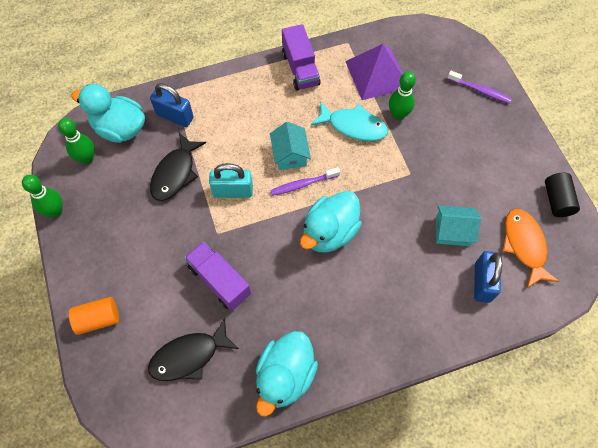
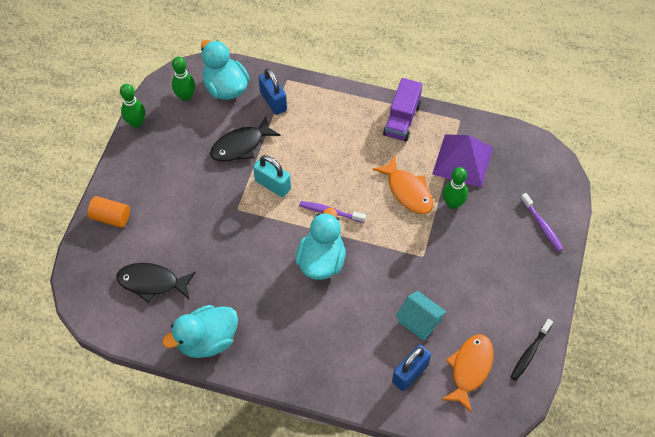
camera: 35 degrees right, 5 degrees down
(219, 281) = (212, 244): purple truck -> none
(290, 154) = (338, 183): turquoise house -> none
(329, 232) = (321, 261): turquoise duck -> turquoise duck turned 120 degrees clockwise
(353, 126) = (408, 191): turquoise fish -> orange fish
(557, 200) = (529, 353): black cylinder -> black toothbrush

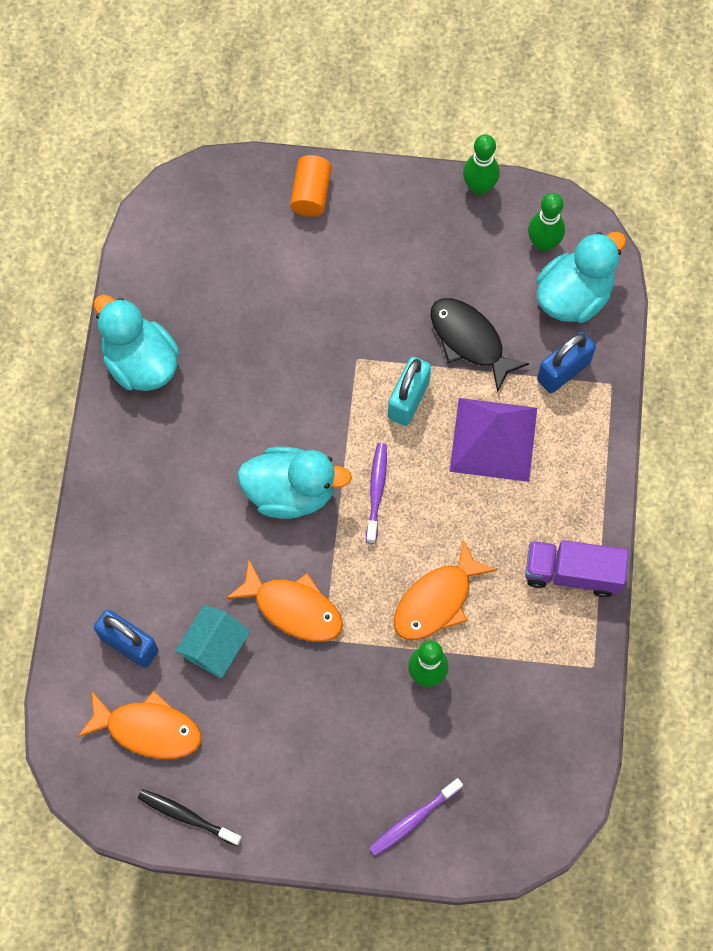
camera: 80 degrees right, 10 degrees up
(152, 282) = (217, 272): black fish -> none
(400, 271) = (293, 608): none -> orange fish
(463, 160) = (513, 680): purple pyramid -> purple pyramid (493, 439)

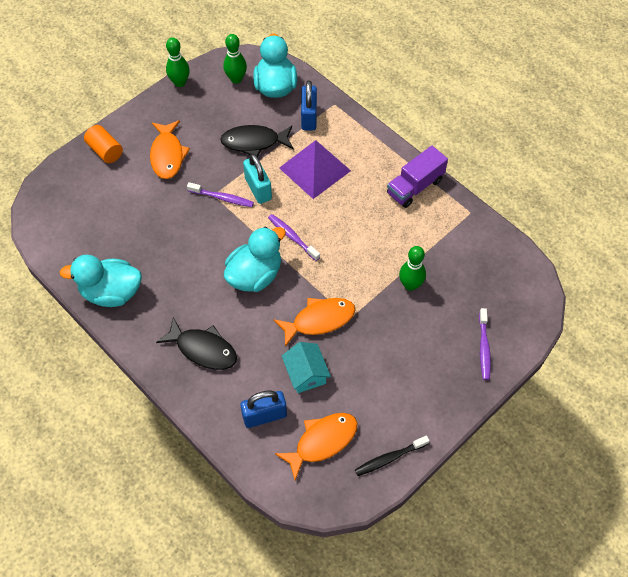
camera: 50 degrees left, 10 degrees down
(154, 515) = (203, 349): none -> black fish
(361, 372) = (222, 198): none -> purple toothbrush
(437, 601) = (376, 253): orange fish -> orange fish (167, 155)

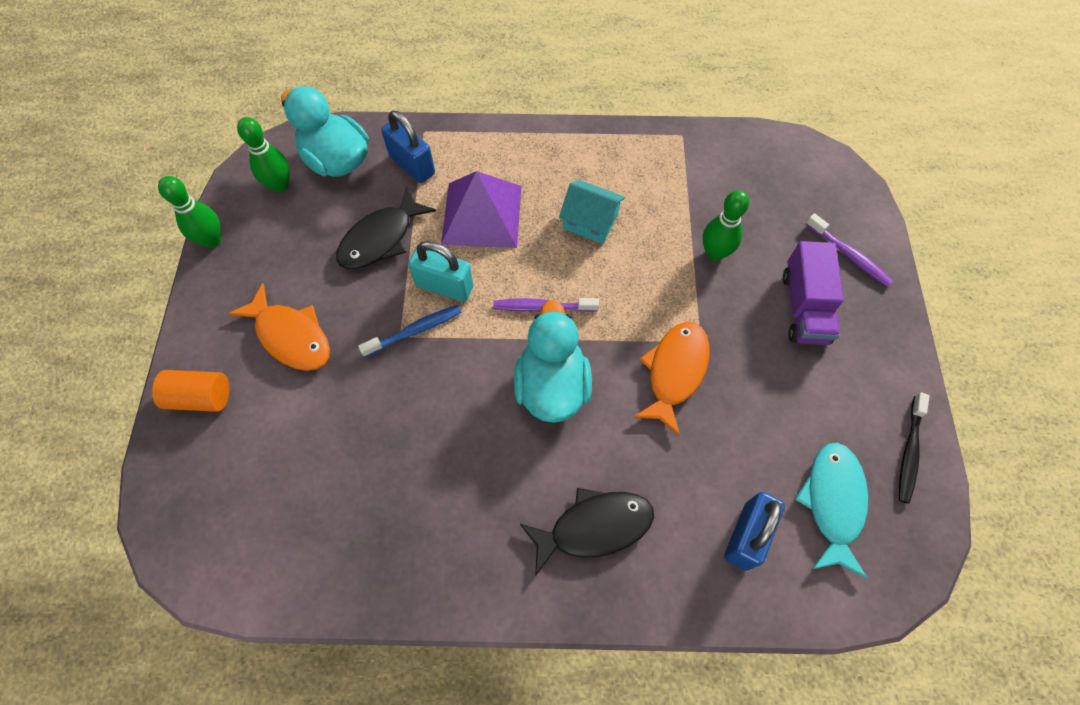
camera: 45 degrees left, 5 degrees up
(111, 293) = (406, 567): turquoise duck -> none
(222, 198) = (415, 331): purple toothbrush -> blue toothbrush
(306, 373) = (730, 444): turquoise house -> turquoise house (590, 221)
(322, 441) = (832, 502): orange fish -> turquoise fish
(415, 186) = (602, 151): purple truck -> purple truck (804, 307)

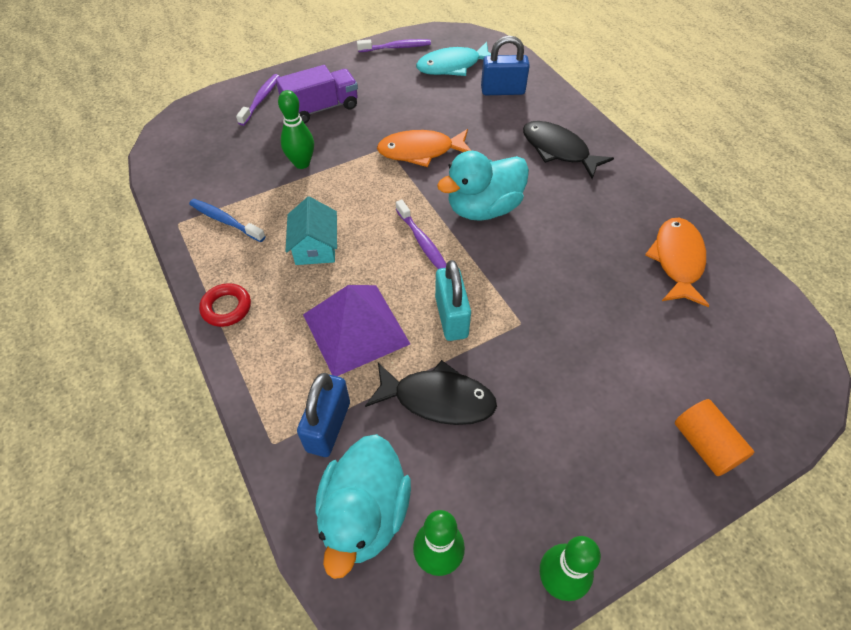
camera: 120 degrees left, 10 degrees down
(291, 336) = (591, 409): orange fish -> orange fish (677, 260)
(415, 331) = (508, 315): blue toothbrush -> blue toothbrush (225, 220)
(562, 141) = (226, 308): none -> red ring
(909, 452) = (396, 47): black toothbrush -> purple toothbrush

